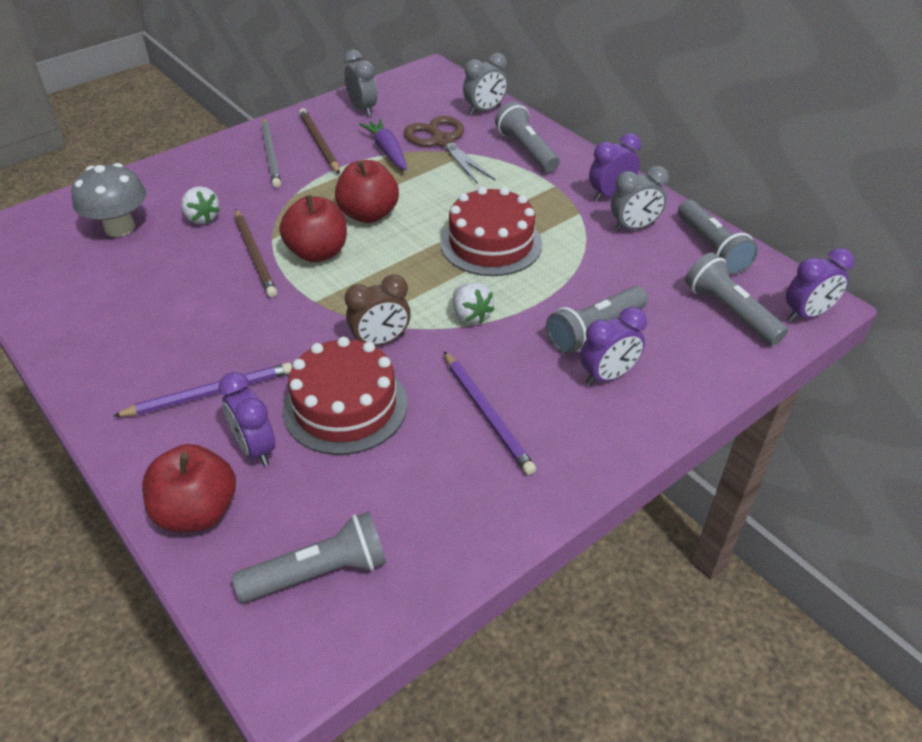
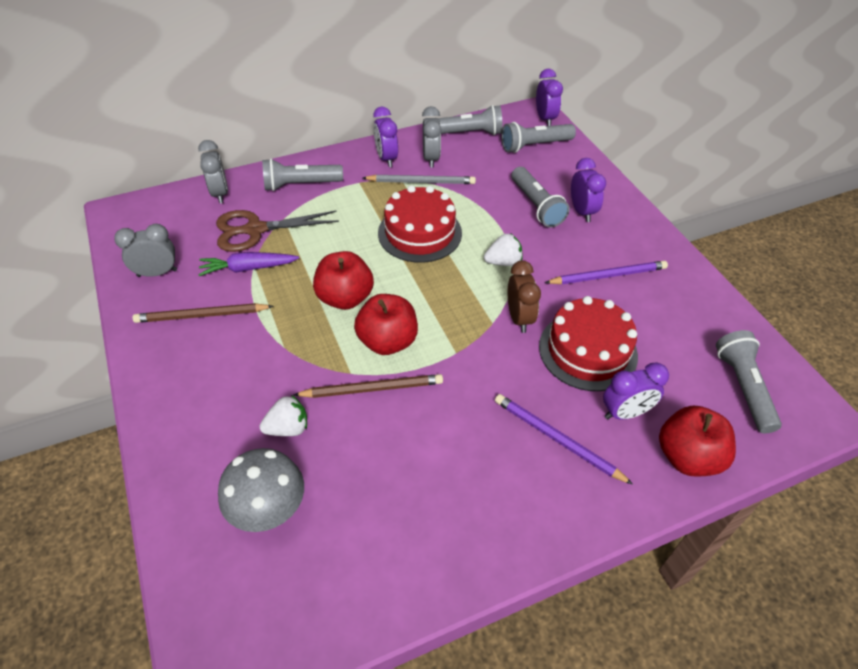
camera: 75 degrees left, 5 degrees up
(209, 393) = (557, 440): purple pencil -> purple pencil turned 45 degrees counterclockwise
(271, 154) = (198, 357): grey pencil -> grey pencil (421, 182)

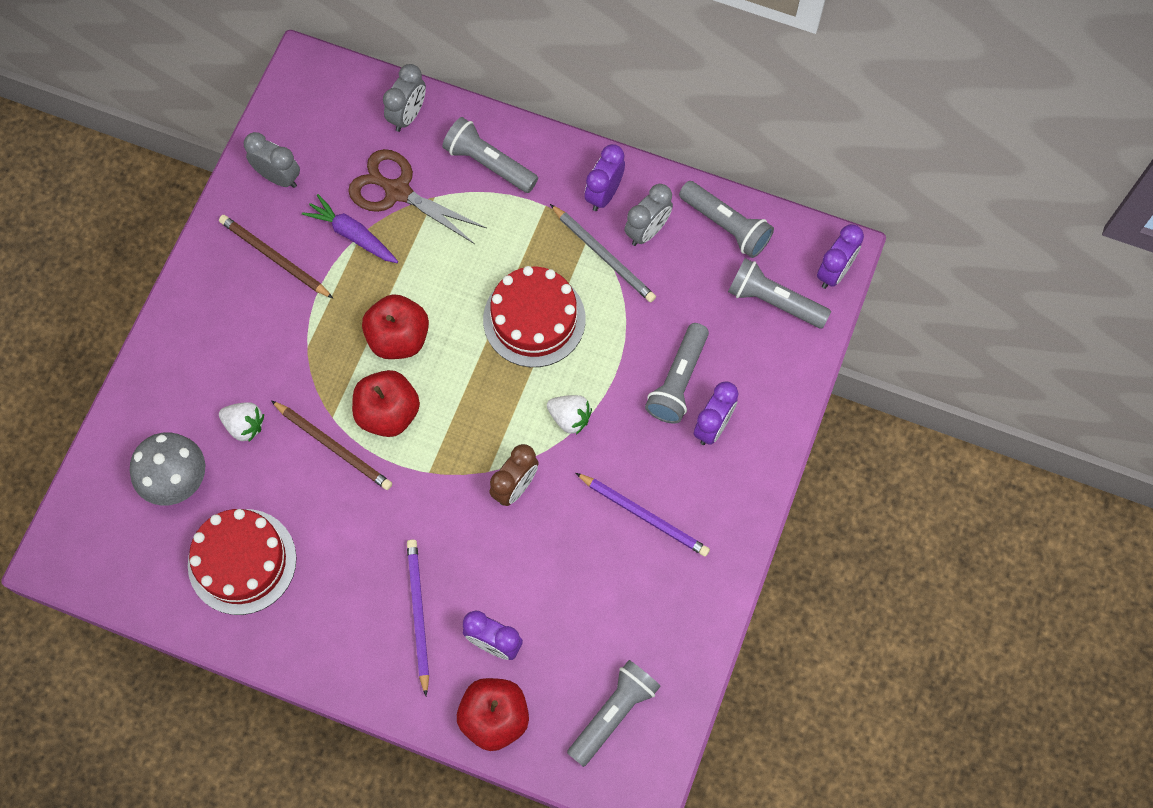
camera: 45 degrees right, 20 degrees up
(588, 351) = (533, 567): red cake -> red cake (242, 561)

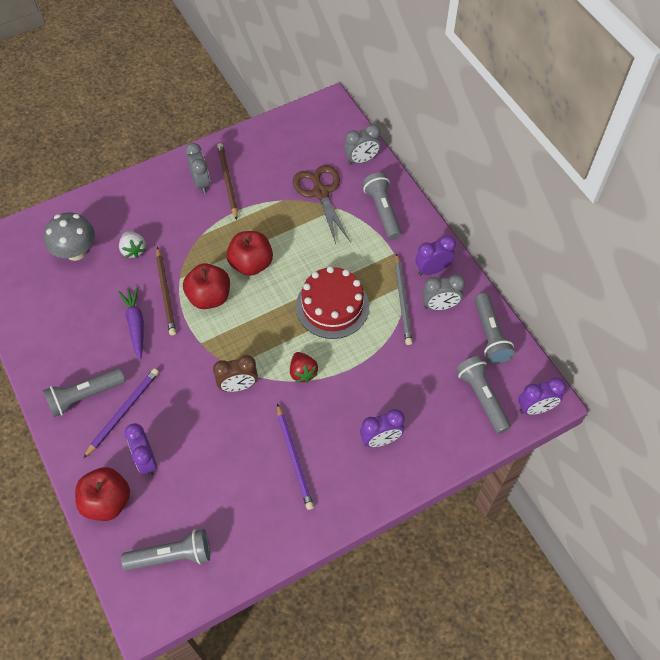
camera: 40 degrees right, 10 degrees down
(242, 561) = (66, 315): red cake -> none
(278, 177) = (267, 145): grey clock -> grey clock (201, 183)
(352, 235) = (277, 197): purple carrot -> purple carrot (135, 325)
(570, 418) = (303, 372): white strawberry -> red strawberry
(678, 381) = (383, 399): grey flashlight -> grey flashlight (85, 396)

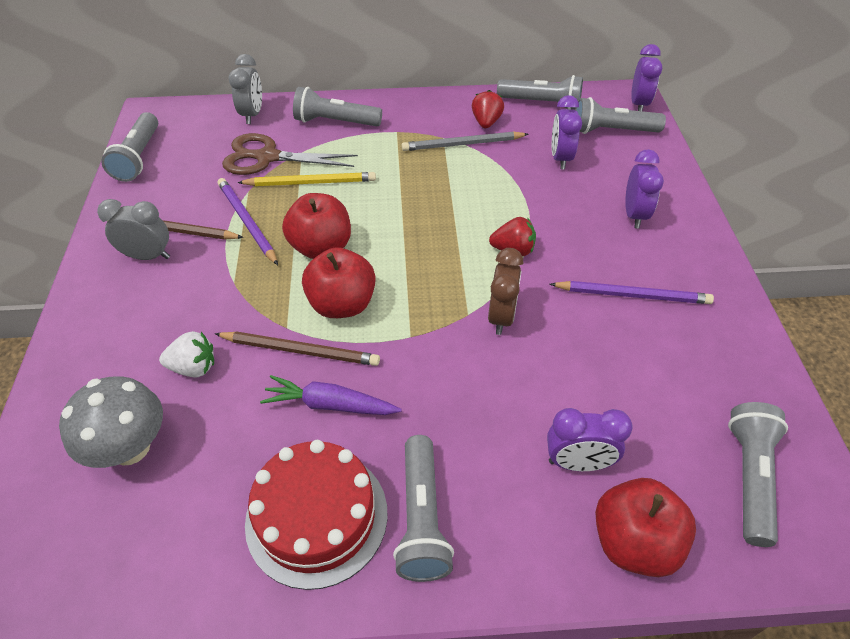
camera: 65 degrees left, 10 degrees down
(123, 412) = (479, 470): purple pencil -> purple pencil (247, 222)
(282, 126) = (138, 157): none -> grey flashlight
(308, 229) = (310, 182): none -> yellow pencil
(332, 306) = (435, 197): red cake -> red cake (317, 516)
(402, 301) = (463, 144): grey pencil -> grey pencil turned 150 degrees clockwise
(432, 270) = (438, 113): purple clock -> purple clock (560, 158)
(440, 306) = (486, 122): grey clock -> red strawberry

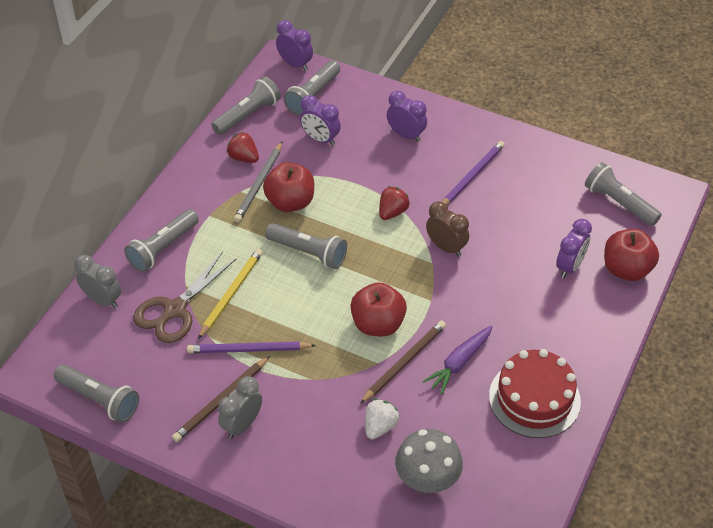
camera: 60 degrees left, 0 degrees up
(321, 247) = (312, 315): red apple -> red apple (290, 202)
(421, 518) = (563, 351): grey flashlight -> grey flashlight (308, 252)

